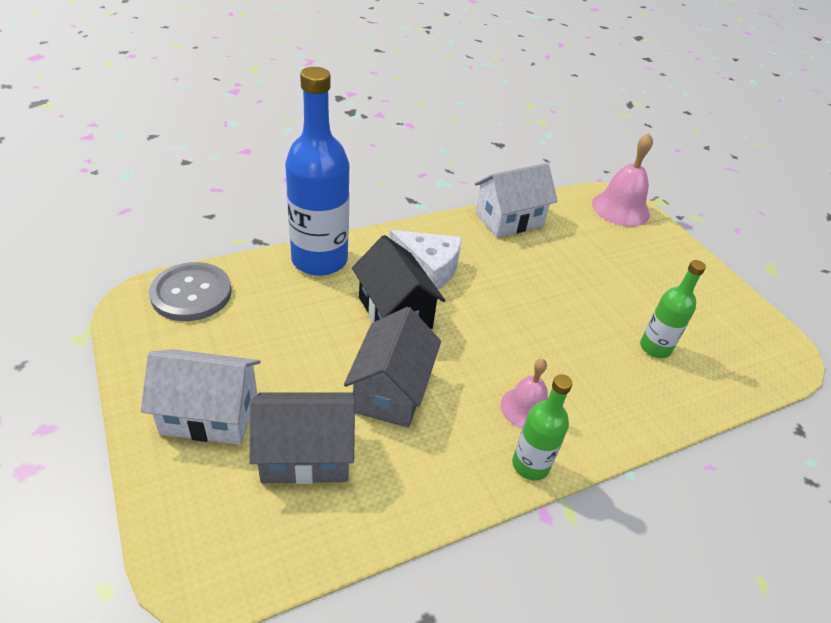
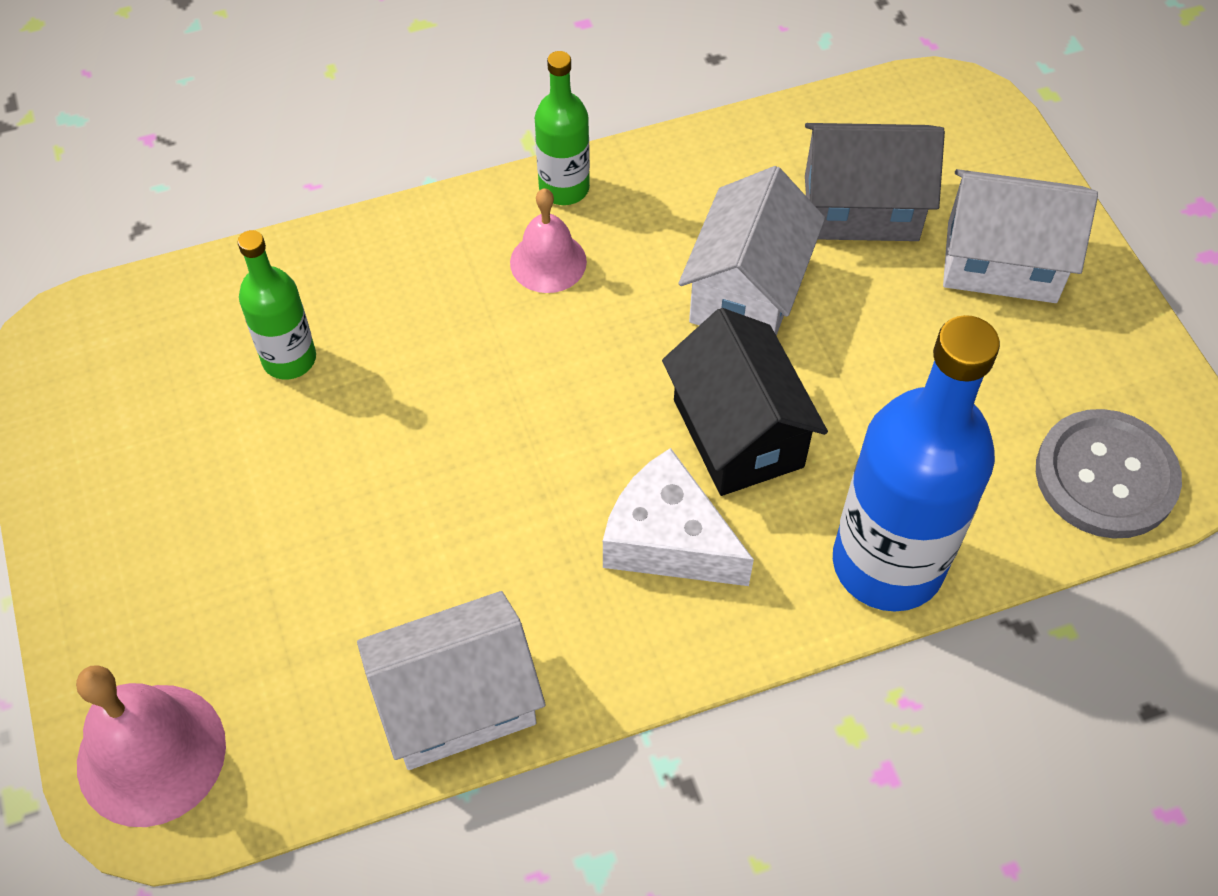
camera: 170 degrees left, 15 degrees up
(391, 391) = (747, 291): grey house -> white house

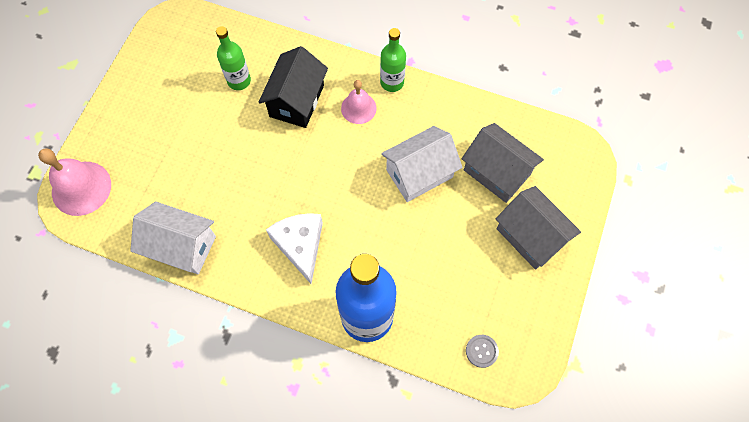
camera: 40 degrees right, 10 degrees up
(738, 433) = (362, 226): black house -> black house (297, 101)
(1001, 262) = (530, 236): white house -> grey house
(1105, 476) = (481, 351): grey button -> grey button, size x0.48

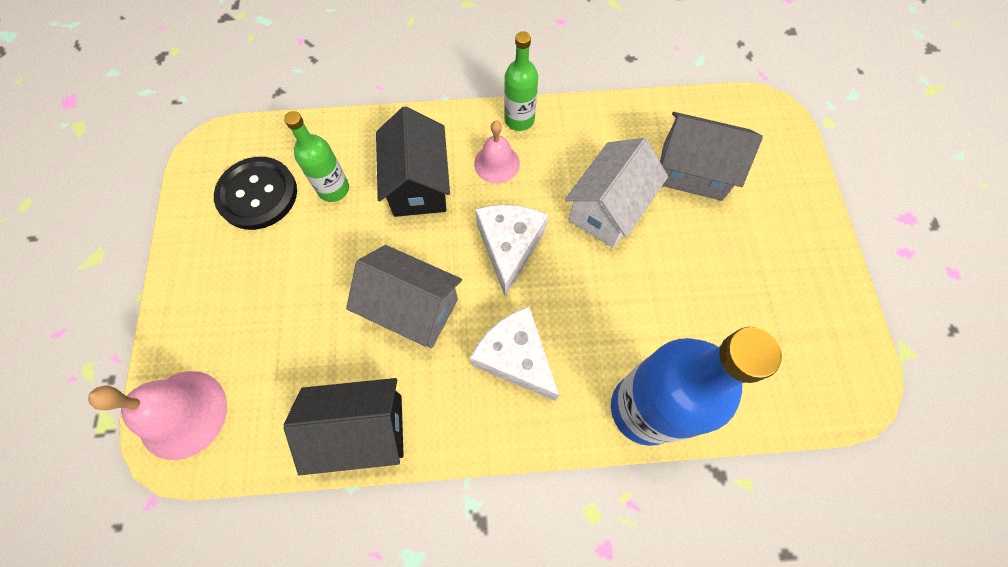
camera: 25 degrees left, 0 degrees up
(182, 246) = (362, 429): white house -> black house
(188, 64) = (257, 194): none -> black button
(335, 170) = (509, 247): none -> white cheese
(481, 351) = (800, 386): grey button -> none
(530, 236) = (770, 226): grey house -> grey house (412, 308)

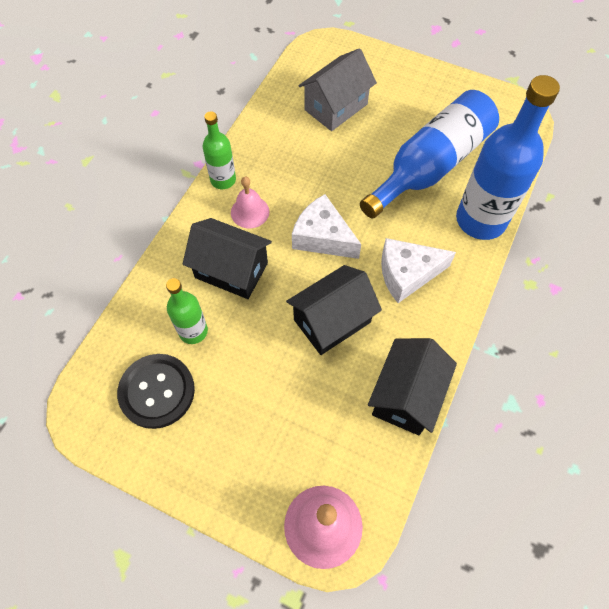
camera: 60 degrees left, 5 degrees down
(412, 308) = (332, 321): grey house -> black house
(608, 209) = (332, 166): white house -> none
(684, 312) = (430, 166): none -> blue bottle

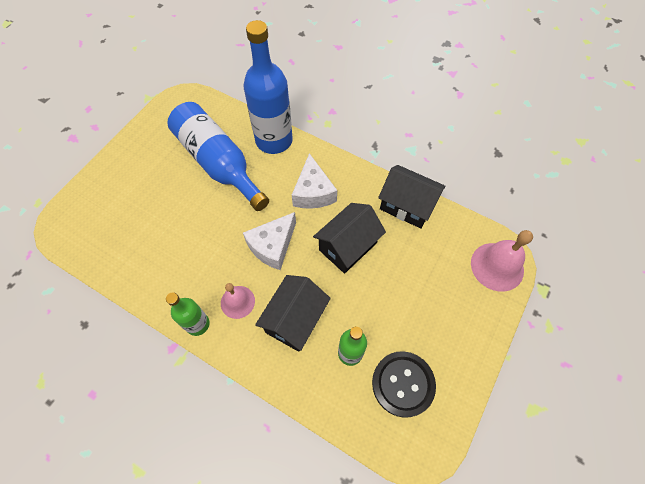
camera: 85 degrees left, 0 degrees up
(332, 321) = (348, 246): black house -> black house turned 75 degrees clockwise
(336, 107) = (138, 223): grey house -> none

